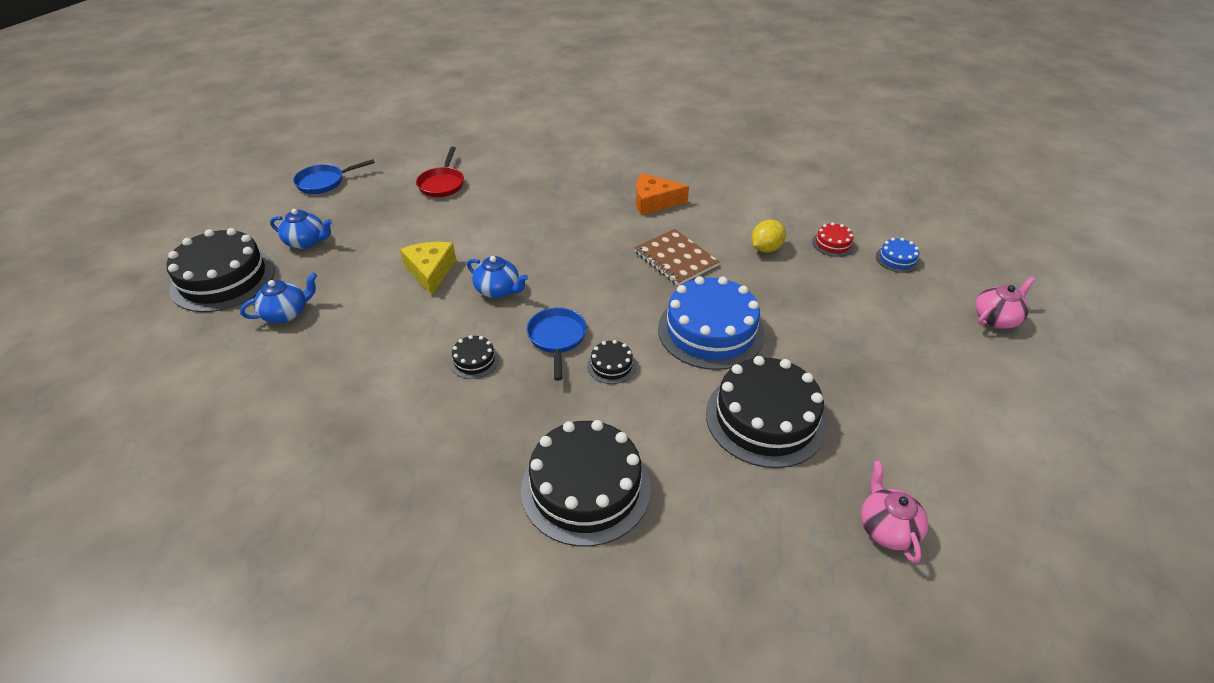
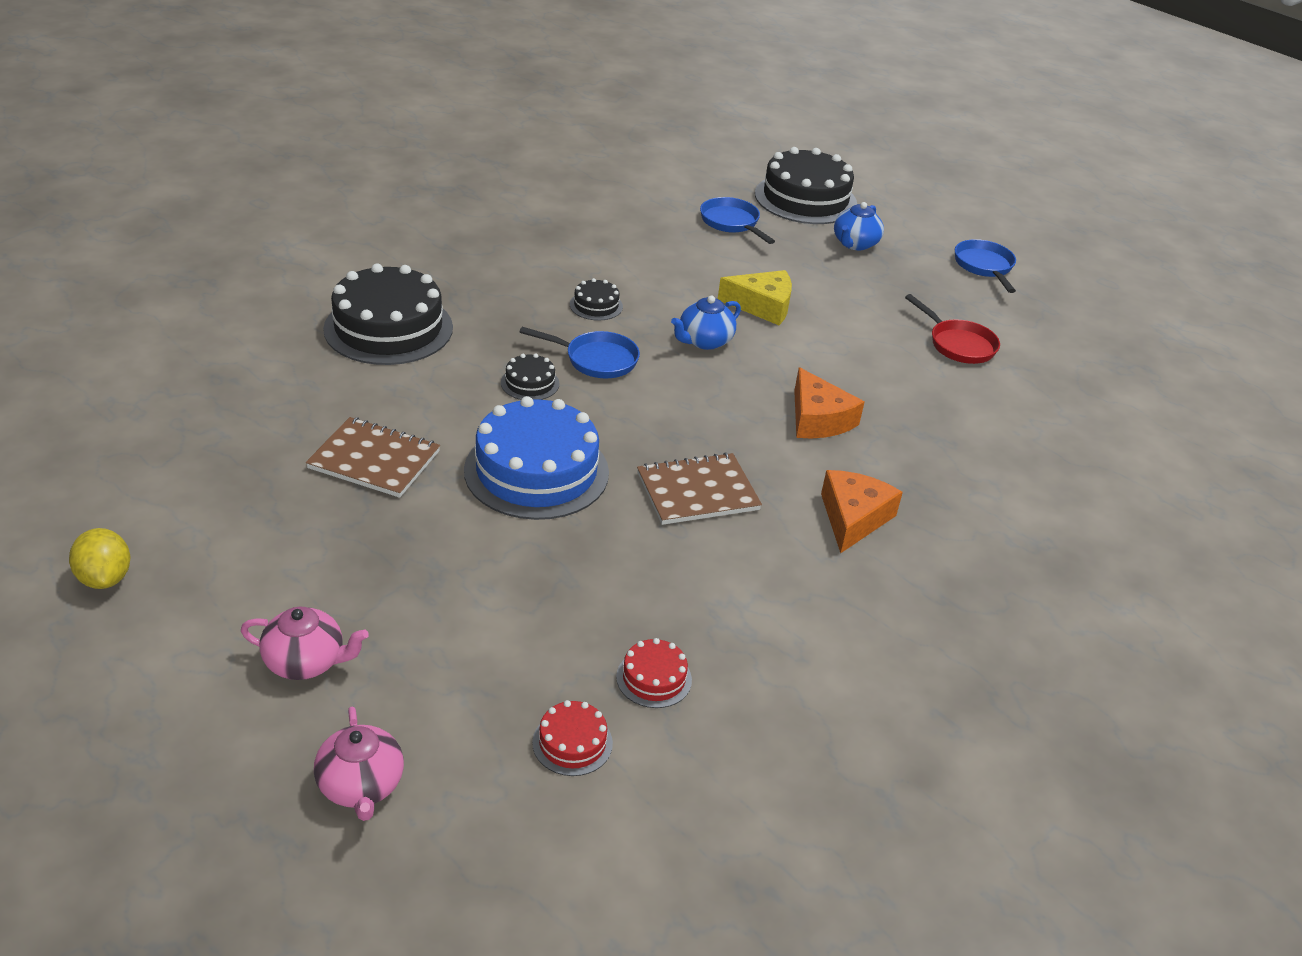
camera: 105 degrees right, 5 degrees down
(286, 313) = (731, 223): blue teapot -> blue pan
(442, 184) = (958, 344): red pan -> red pan turned 150 degrees counterclockwise
(566, 226) = (818, 419): none -> orange cheese
(765, 418) = (374, 460): black cake -> brown notebook
(766, 248) = (678, 591): yellow lemon -> yellow lemon (105, 578)
(887, 528) = (179, 482): pink teapot -> pink teapot (306, 662)
(897, 259) = (572, 743): blue cake -> red cake

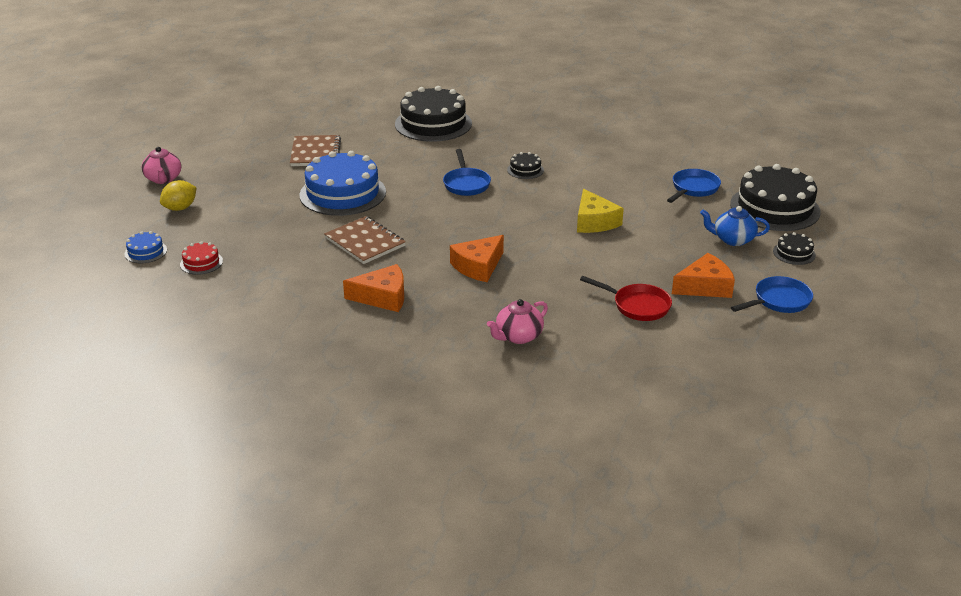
camera: 70 degrees right, 5 degrees down
(105, 578) = (189, 125): yellow lemon -> yellow lemon (180, 208)
(361, 786) = (97, 211): pink teapot -> pink teapot (518, 336)
(530, 383) = (422, 172): black cake -> black cake (794, 253)
(572, 743) = (145, 252): red cake -> blue cake
(704, 341) = (526, 211): blue teapot -> none
(938, 293) = (705, 286): none -> orange cheese
(958, 344) = (637, 306): red pan -> red pan turned 90 degrees counterclockwise

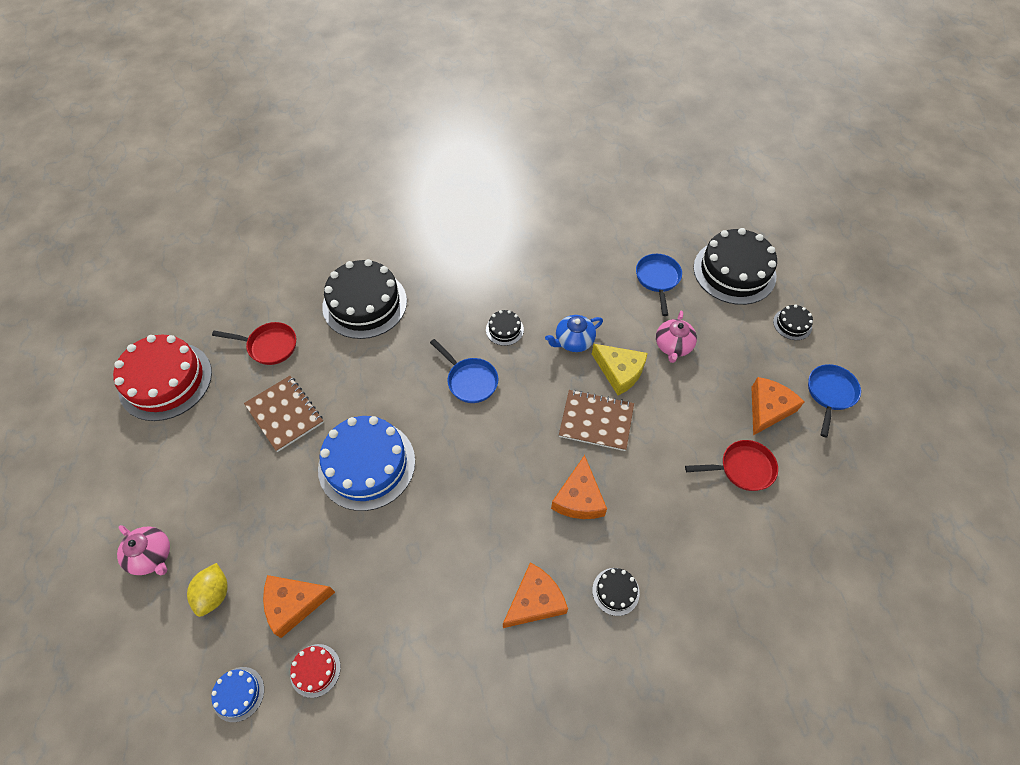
camera: 35 degrees left, 25 degrees up
(222, 231) = (294, 604): none -> orange cheese
(258, 113) = (165, 381): none -> red cake
(342, 120) = (269, 346): none -> red pan
(365, 242) = (450, 528): brown notebook -> brown notebook (596, 421)
(449, 318) = (615, 591): none -> black cake
(518, 336) = (690, 576): pink teapot -> pink teapot (673, 346)
(733, 239) = (738, 332): blue teapot -> blue teapot (573, 341)

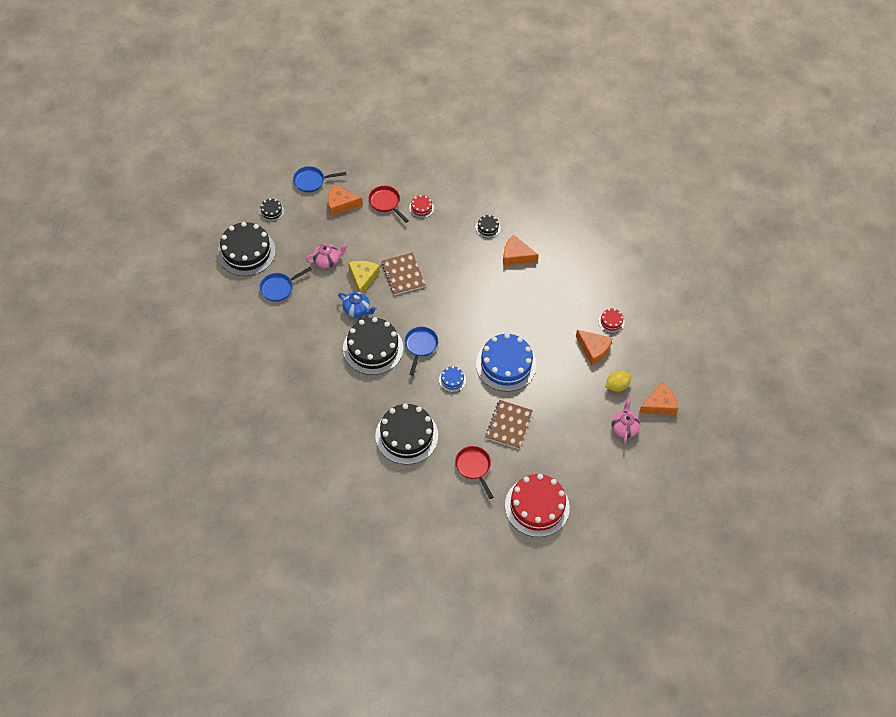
camera: 125 degrees left, 0 degrees up
(238, 694) = (643, 344): blue cake -> blue cake (452, 380)
(504, 329) = (373, 348): black cake -> black cake, size x2.26
(579, 498) = (453, 262): orange cheese -> orange cheese (659, 404)
(708, 513) = (421, 208): none -> red cake

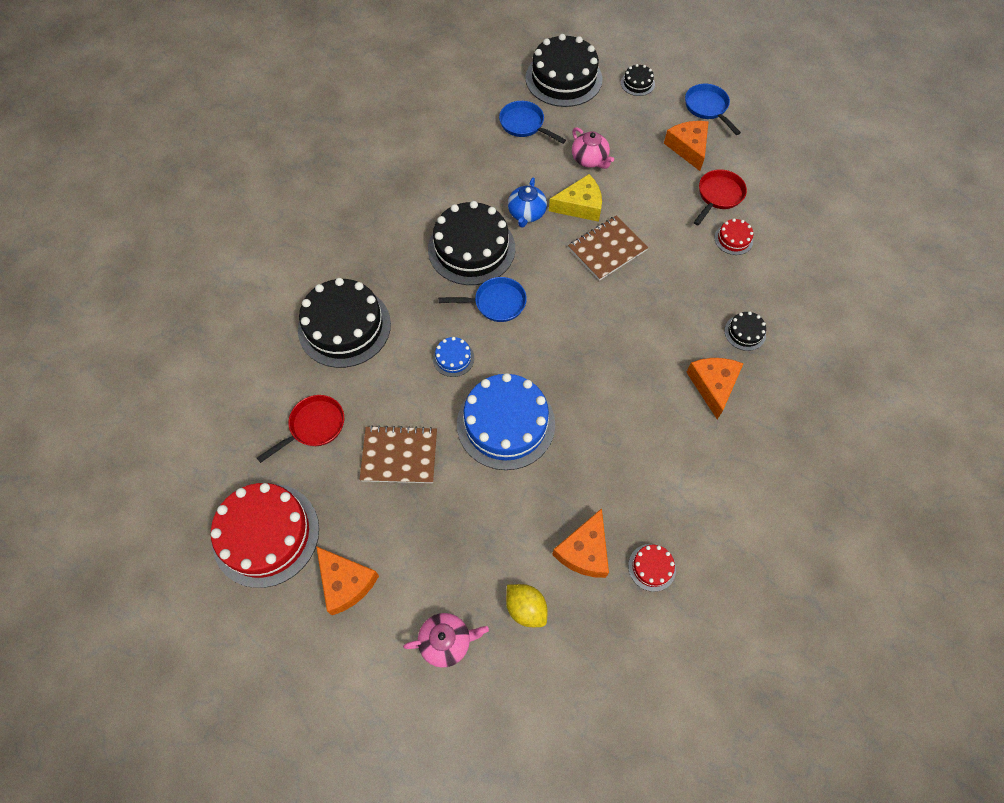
camera: 75 degrees right, 5 degrees up
(659, 404) = (513, 695): orange cheese -> orange cheese (346, 582)

